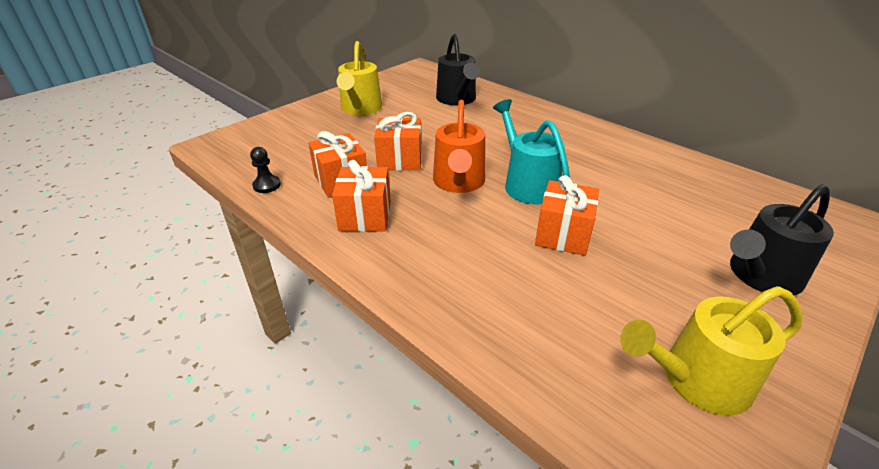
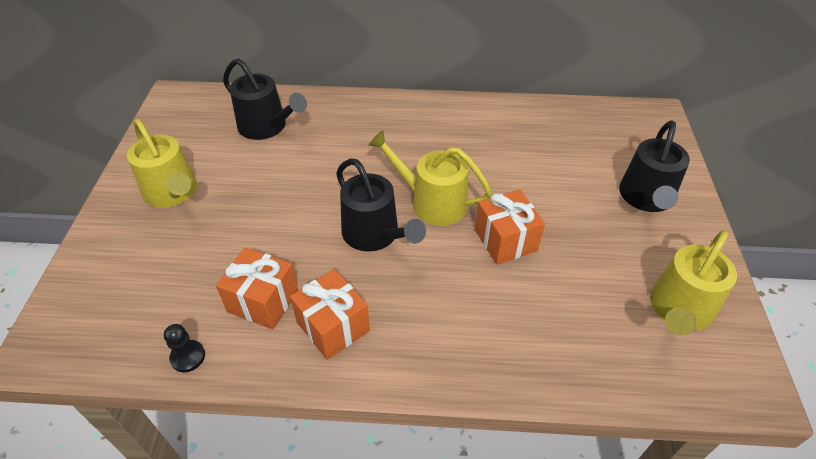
camera: 40 degrees left, 10 degrees up
(400, 160) = (293, 239): orange gift -> none
(458, 182) = (375, 234): orange watering can -> black watering can
(527, 184) = (432, 202): turquoise watering can -> yellow watering can

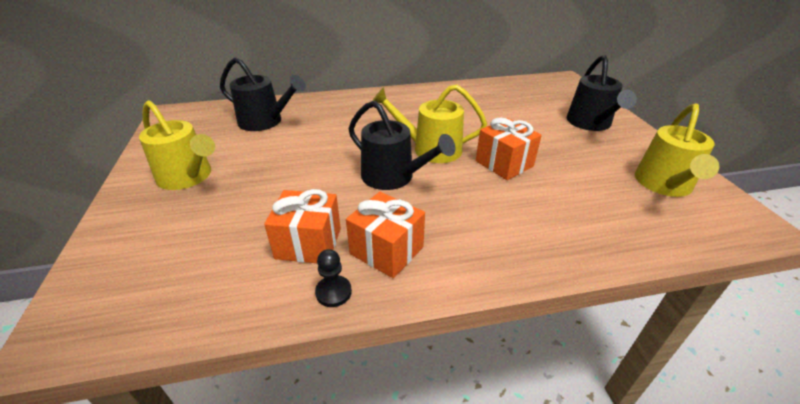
camera: 15 degrees left, 10 degrees down
(188, 357) = (243, 307): black pawn -> black pawn (333, 292)

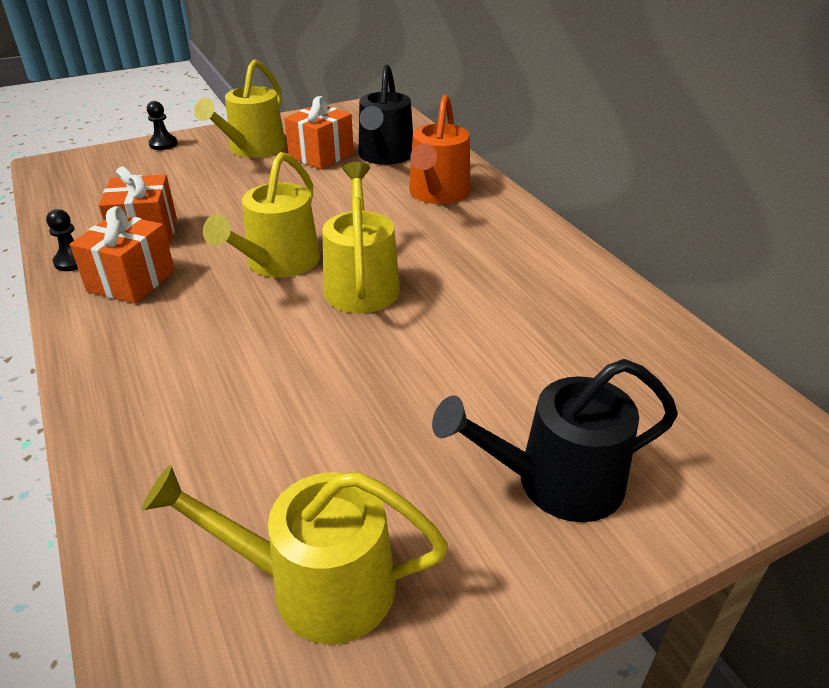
camera: 75 degrees right, 0 degrees up
(108, 233) = (163, 144): none -> black pawn
(336, 112) = (437, 194): none -> orange watering can
(393, 177) = (278, 263): black watering can -> yellow watering can
(504, 164) = (339, 358): orange gift -> orange gift (321, 155)

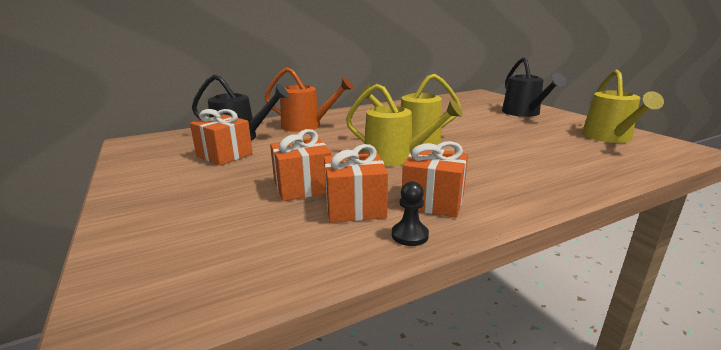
camera: 90 degrees left, 15 degrees down
(163, 144) = (122, 232): black pawn -> none
(210, 205) = (302, 187): none -> orange gift
(253, 149) = (187, 181): yellow watering can -> none

